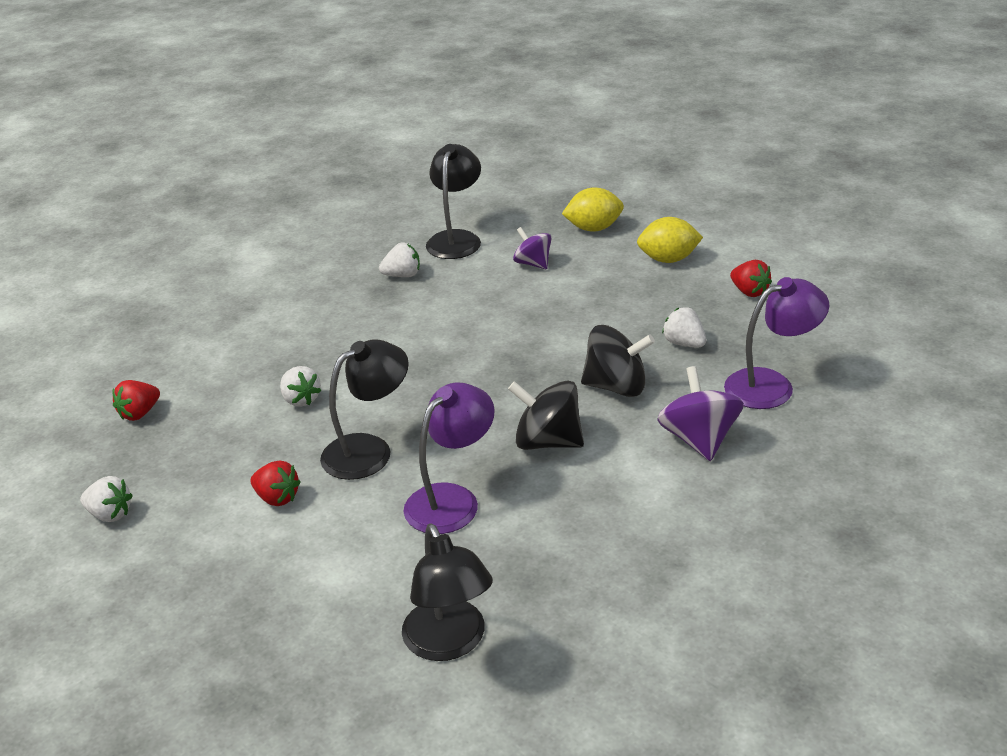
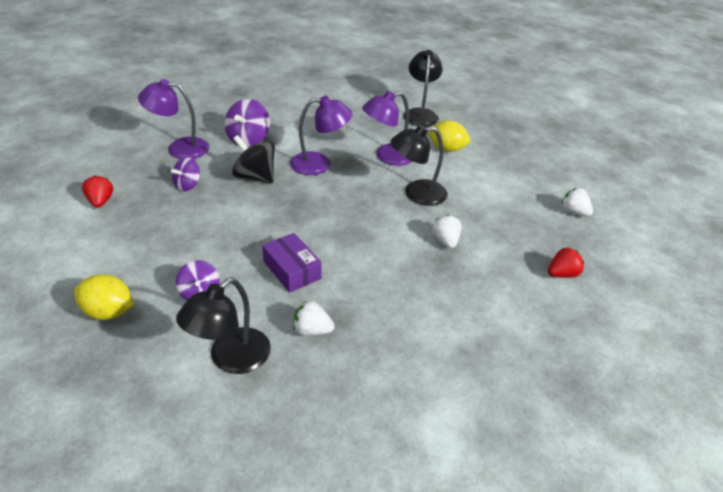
camera: 160 degrees left, 5 degrees up
(277, 498) = (476, 188): red strawberry -> none
(463, 309) = (292, 270): none -> purple box
(548, 442) = (319, 164): black spinning top -> purple lamp
(668, 259) = (105, 250): yellow lemon -> yellow lemon (446, 149)
(684, 343) = (187, 185): white strawberry -> purple spinning top

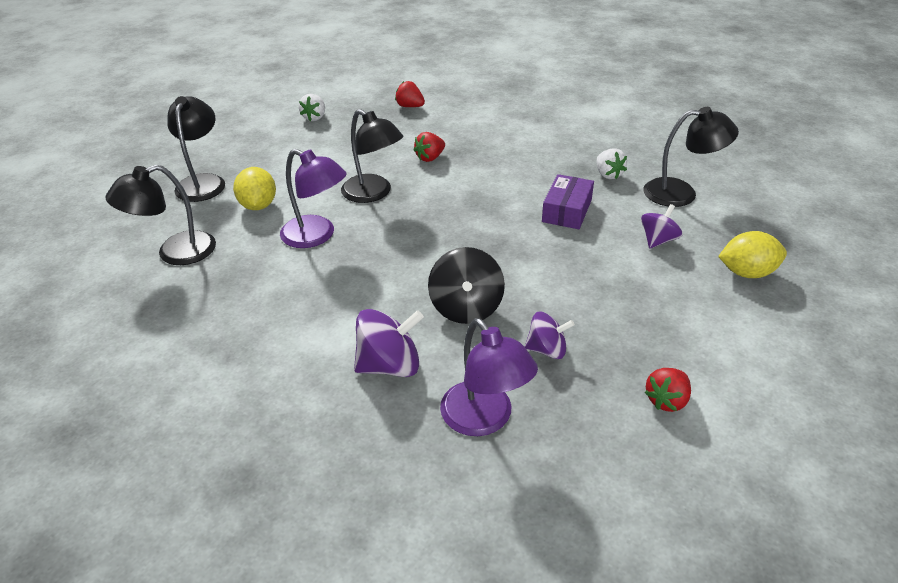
camera: 120 degrees left, 0 degrees up
(108, 312) = (747, 273): yellow lemon -> yellow lemon turned 75 degrees counterclockwise
(319, 164) = (385, 274): purple lamp -> none
(445, 241) = (430, 158): white strawberry -> red strawberry
(498, 139) = (203, 182): none -> black lamp

